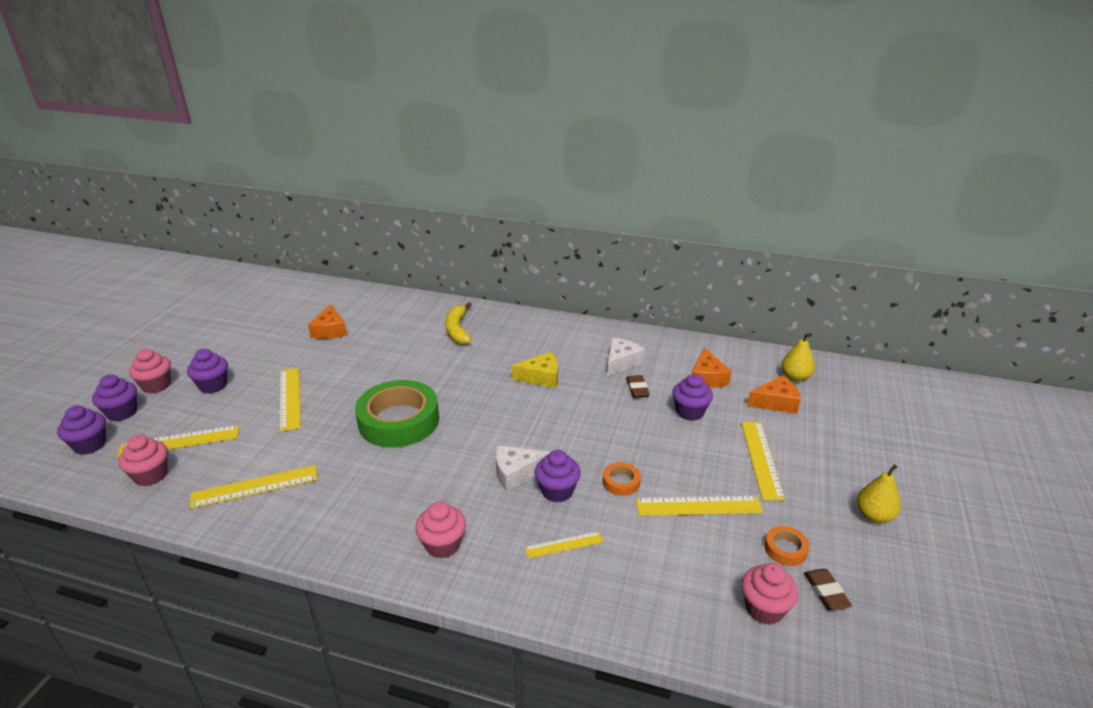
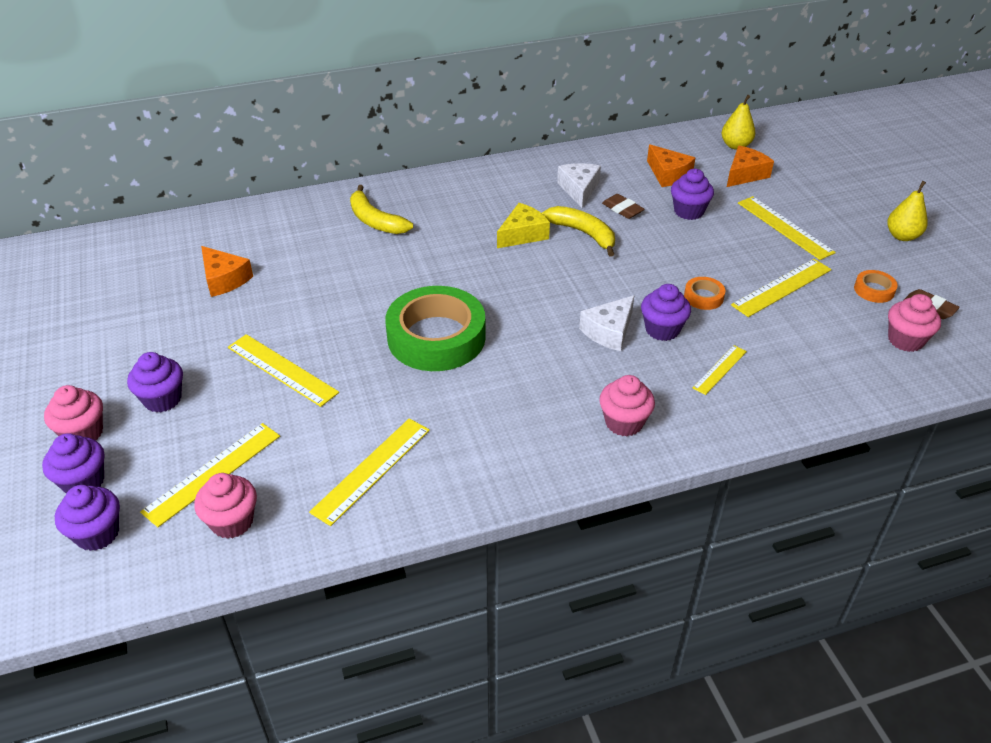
camera: 35 degrees left, 10 degrees up
(585, 394) = (583, 233): none -> yellow banana

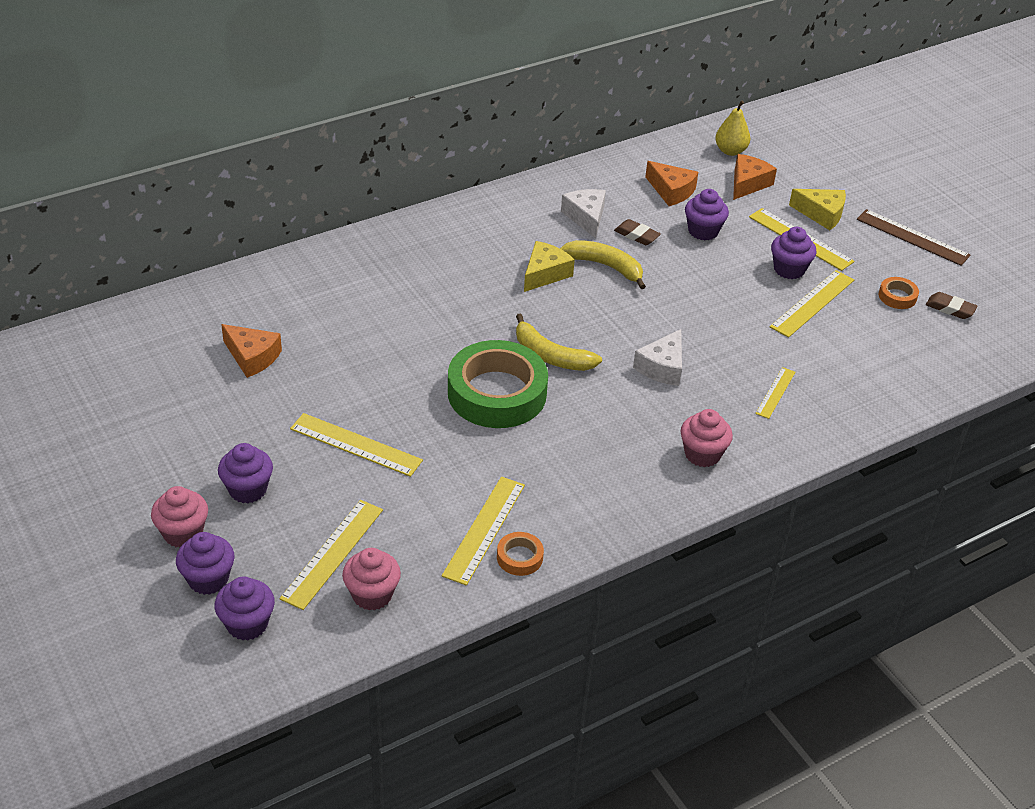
camera: 15 degrees left, 0 degrees up
(375, 221) = (385, 274): yellow banana -> yellow banana (551, 356)
(662, 329) = (712, 359): purple cupcake -> purple cupcake (789, 269)
(703, 297) = (741, 321): orange tape -> orange tape (519, 557)
(812, 207) = (821, 214): none -> yellow cheese
(902, 236) = (912, 237): yellow pear -> brown ruler
(905, 340) = (935, 344): pink cupcake -> none

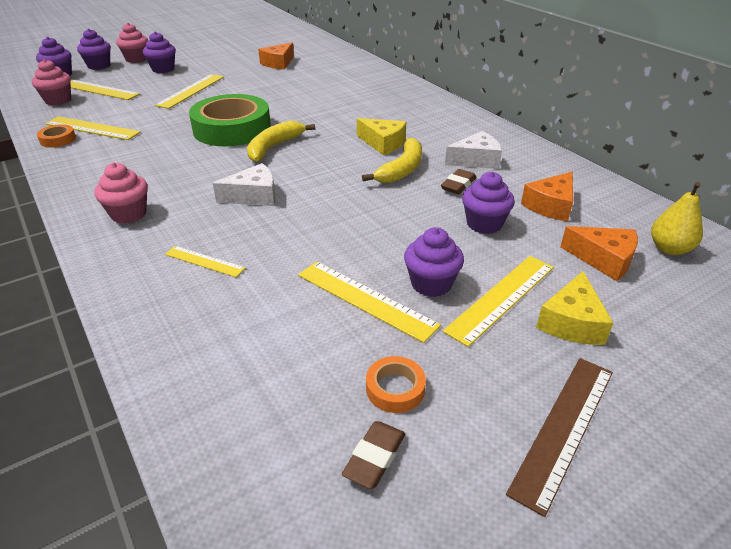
camera: 90 degrees right, 5 degrees down
(662, 367) = (254, 196): white cheese -> white cheese turned 135 degrees clockwise

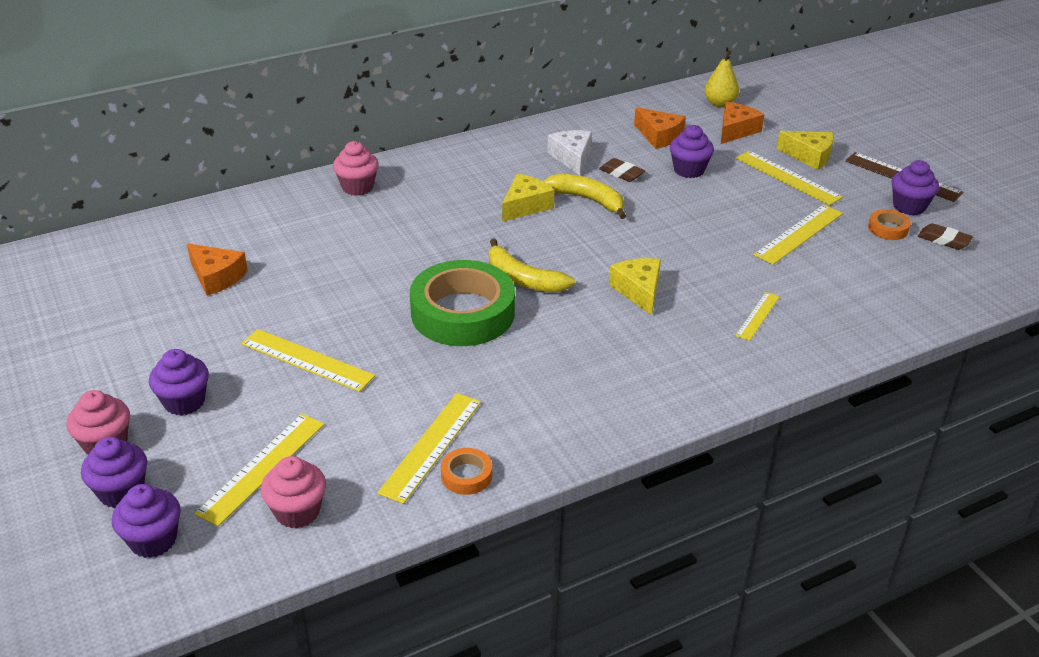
camera: 85 degrees left, 0 degrees up
(129, 214) = (676, 374): pink cupcake -> pink cupcake (357, 187)
(254, 196) = (639, 291): white cheese -> yellow cheese
(431, 284) = (775, 204): purple cupcake -> purple cupcake (909, 206)

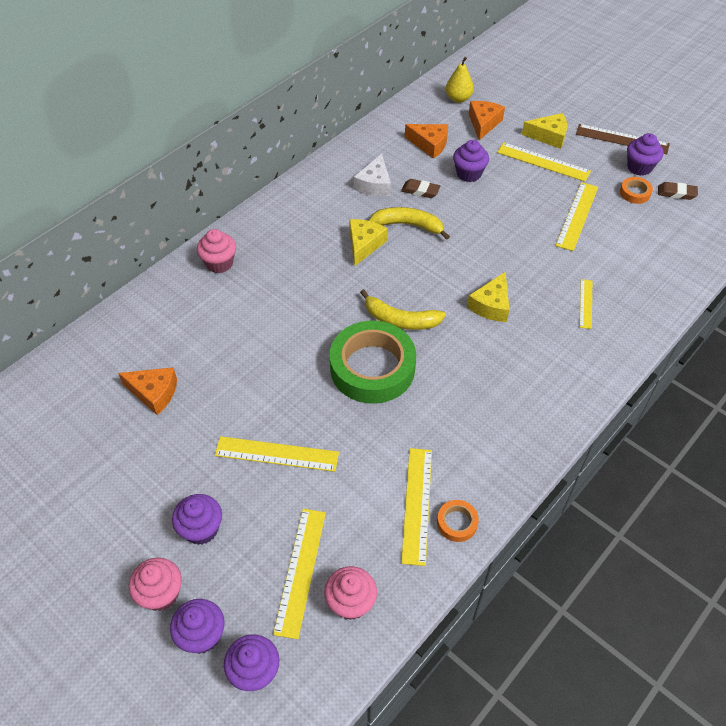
camera: 20 degrees left, 15 degrees up
(572, 158) = (374, 185): white cheese -> white cheese turned 135 degrees counterclockwise
(639, 291) = (491, 305): yellow cheese -> yellow cheese turned 120 degrees counterclockwise

